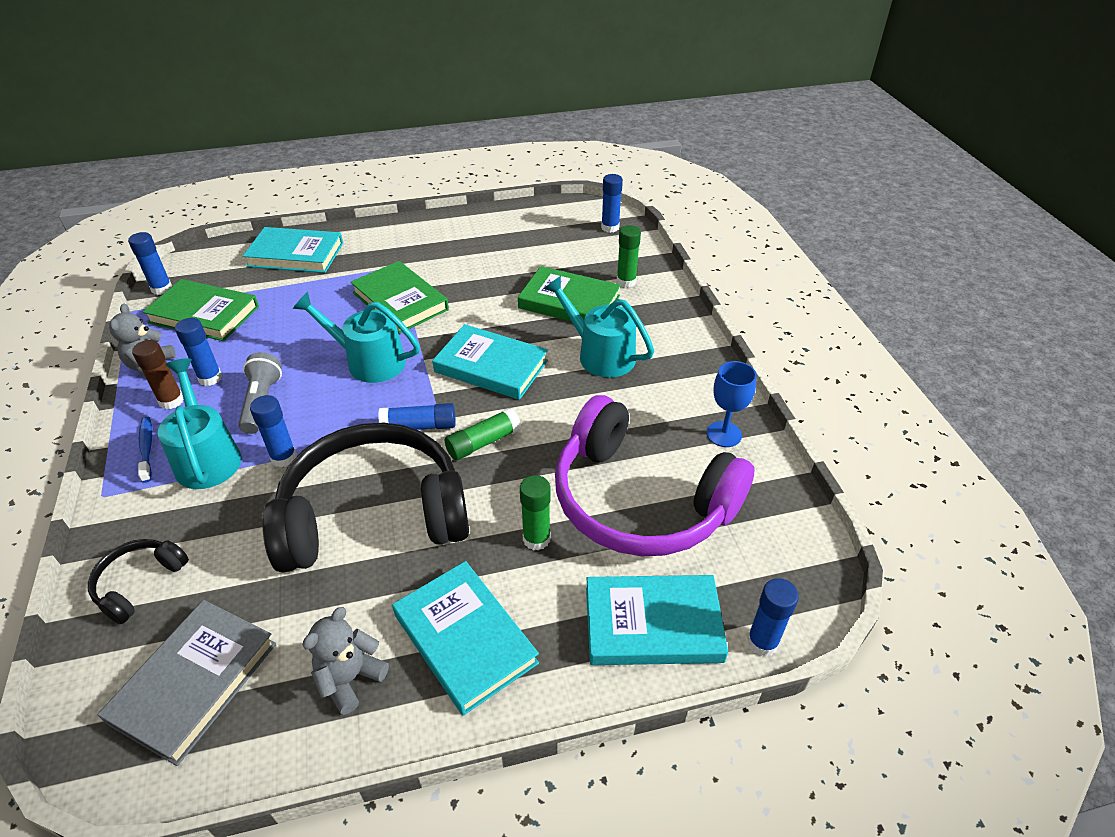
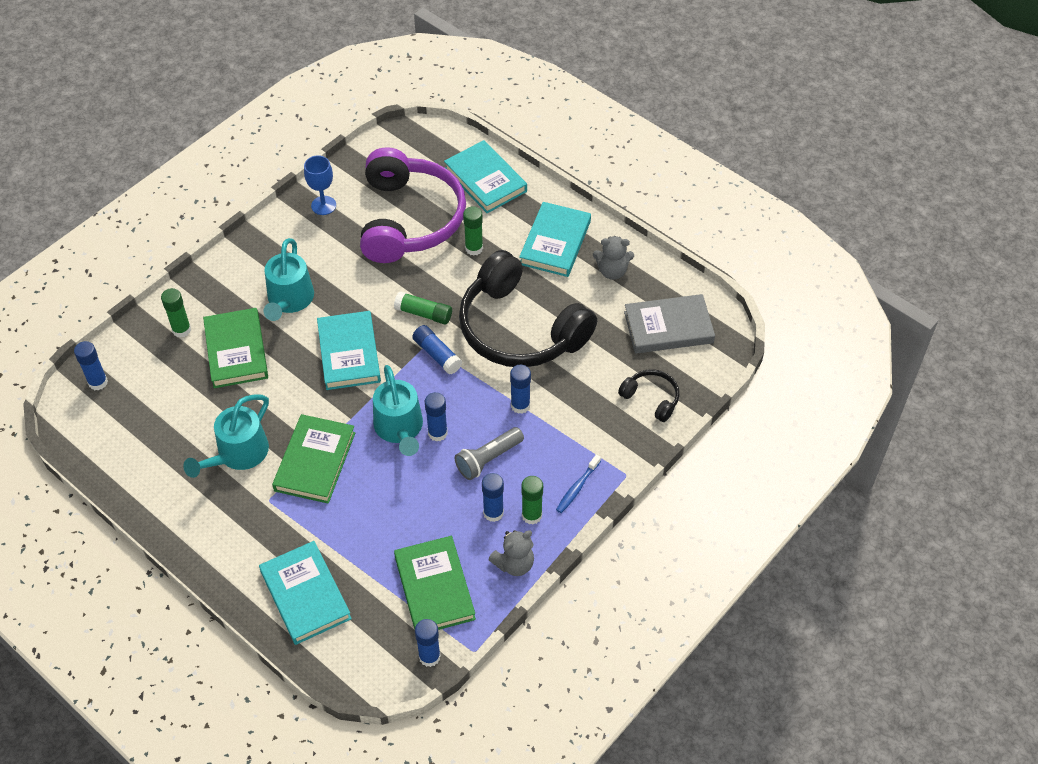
camera: 125 degrees left, 10 degrees up
(139, 583) = (651, 398): black headphones -> black headphones turned 135 degrees counterclockwise
(171, 401) = (531, 515): brown glue stick -> green glue stick
(207, 456) = (554, 448): turquoise watering can -> turquoise watering can (238, 454)
(762, 642) = (461, 139): blue glue stick -> blue glue stick (437, 433)

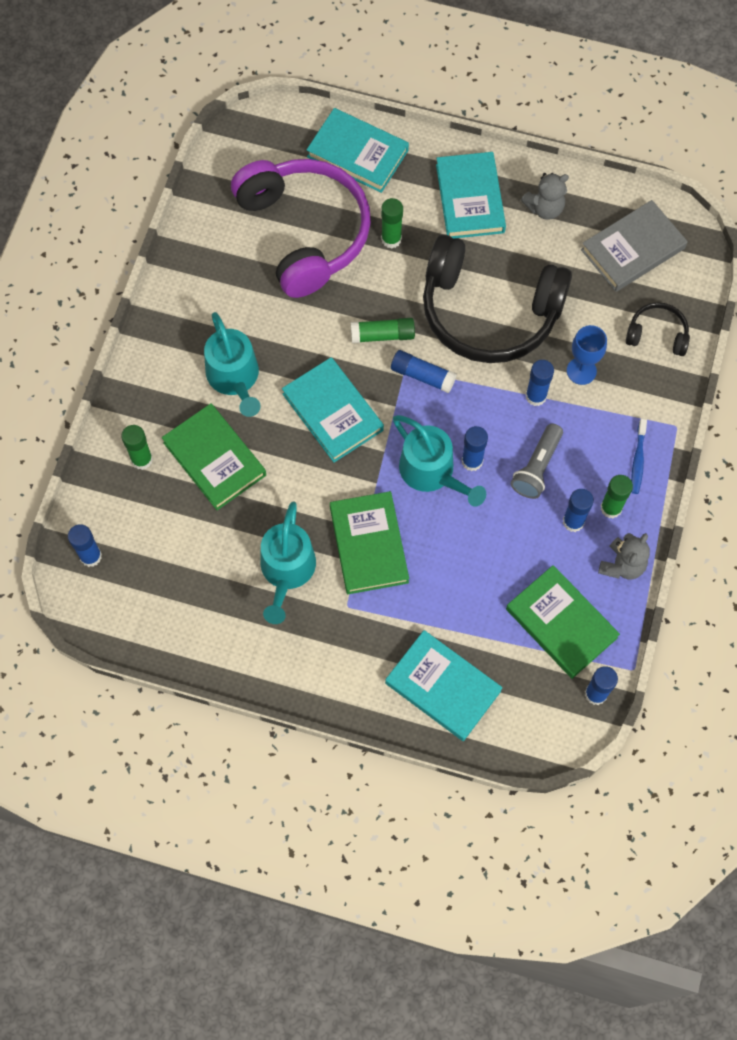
camera: 25 degrees left, 15 degrees up
(323, 205) = (204, 252): blue goblet -> blue goblet (581, 371)

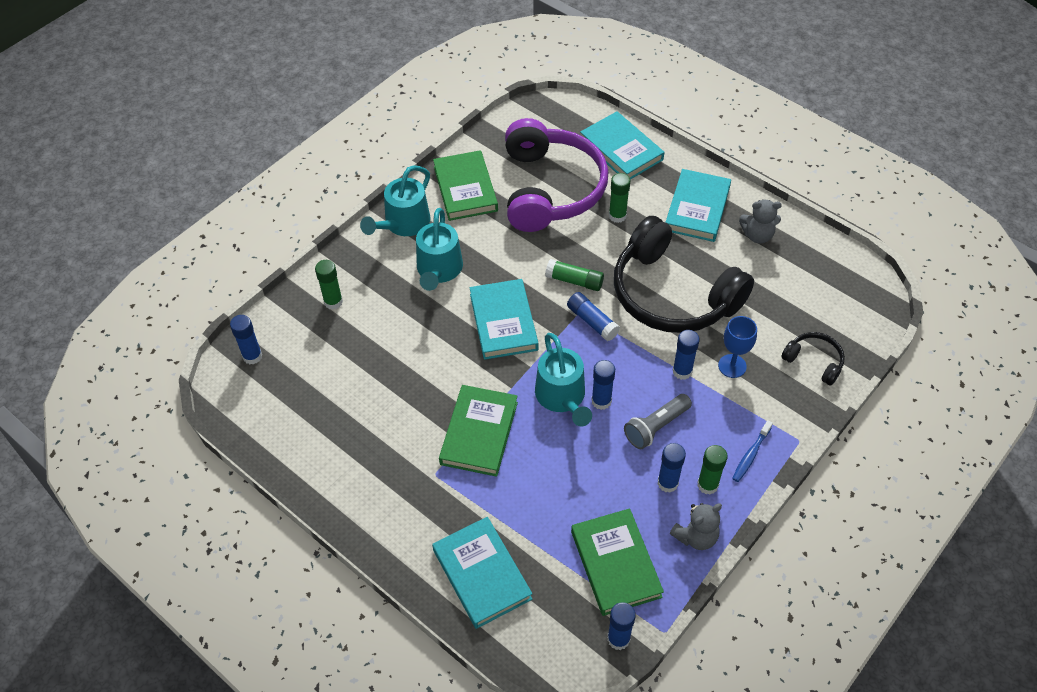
camera: 25 degrees right, 15 degrees down
(215, 459) = (390, 322): green book -> green book (465, 189)
(286, 571) = (399, 427): turquoise watering can -> turquoise watering can (403, 224)
(633, 249) = (821, 290): grey book -> none

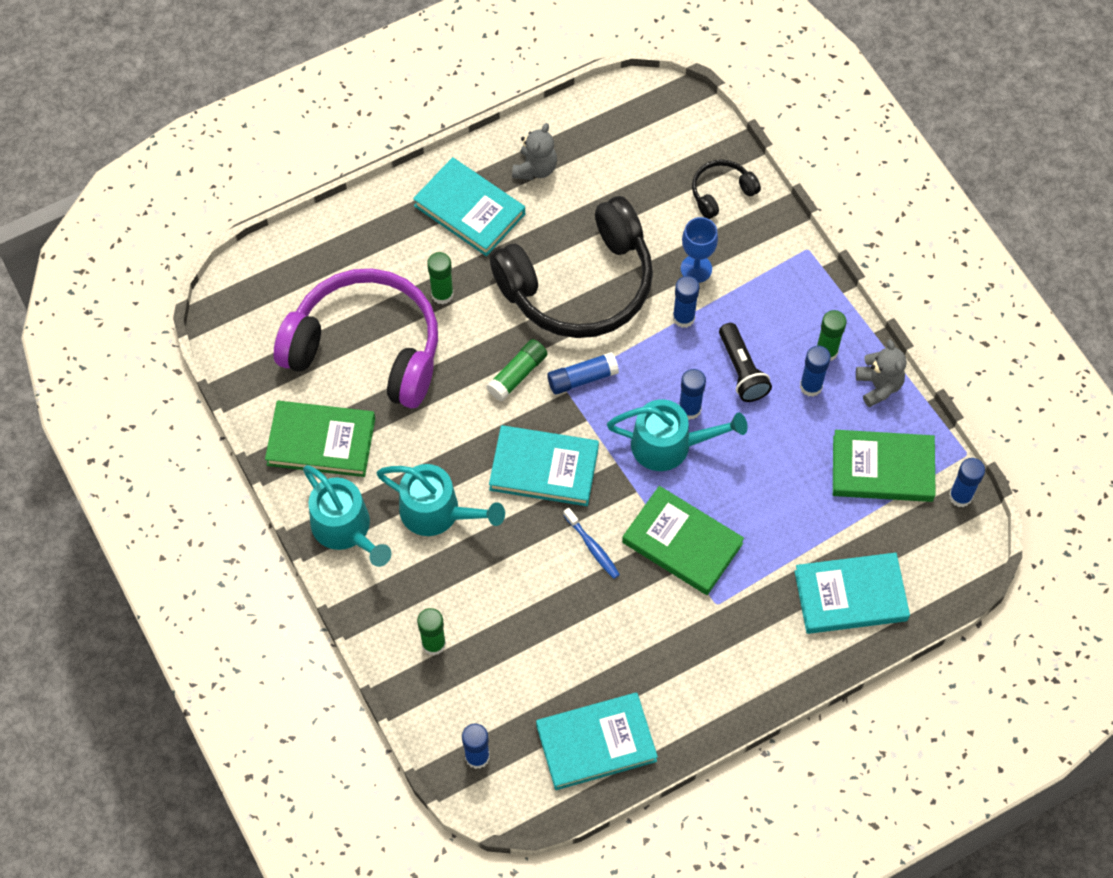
camera: 70 degrees left, 10 degrees up
(621, 149) = (340, 249): turquoise book -> turquoise book (596, 743)
(656, 427) = (742, 370): grey flashlight -> black flashlight
(750, 455) = (807, 299): blue toothbrush -> blue toothbrush (592, 547)

